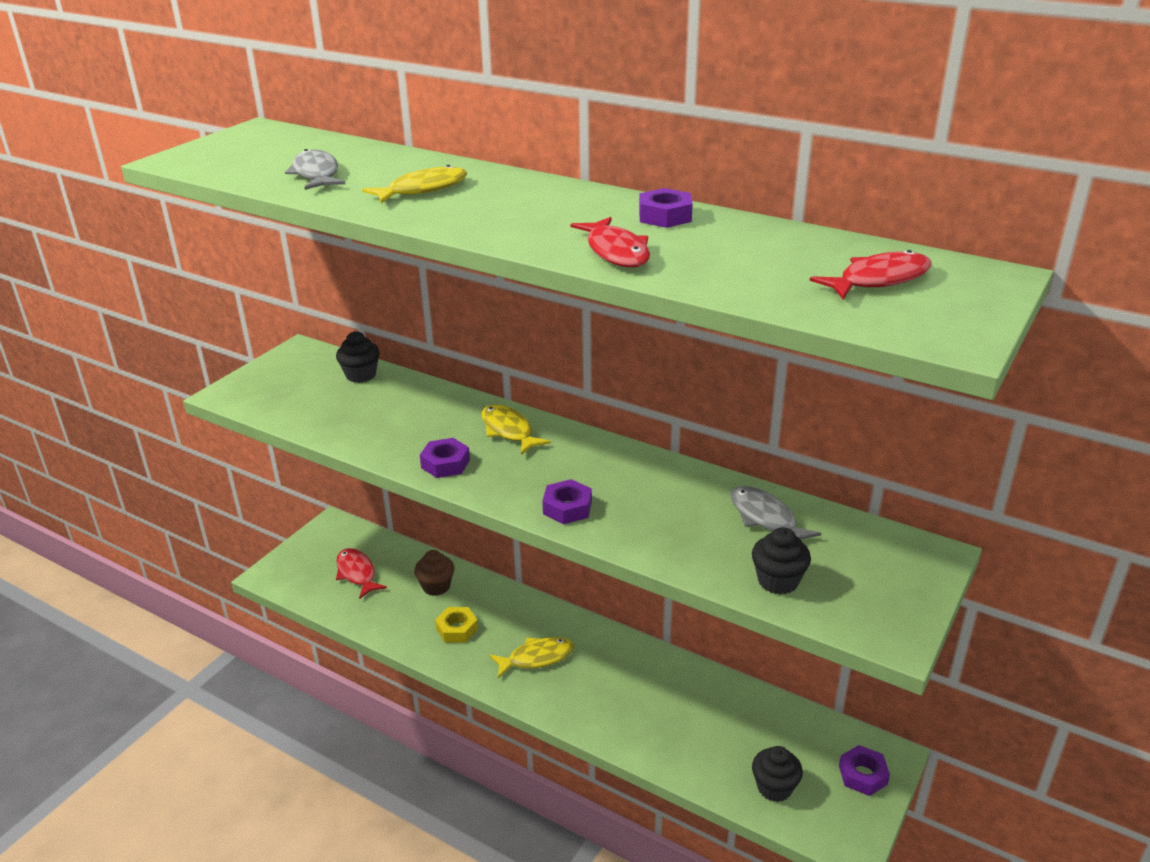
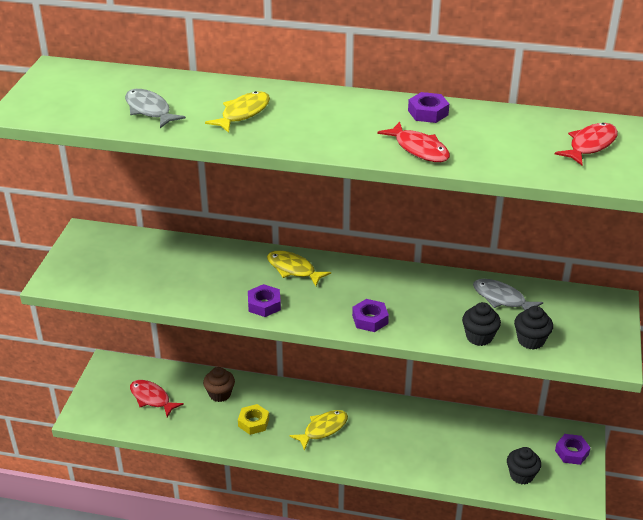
camera: 20 degrees left, 5 degrees up
(361, 375) = (150, 245): black cupcake -> black cupcake (479, 337)

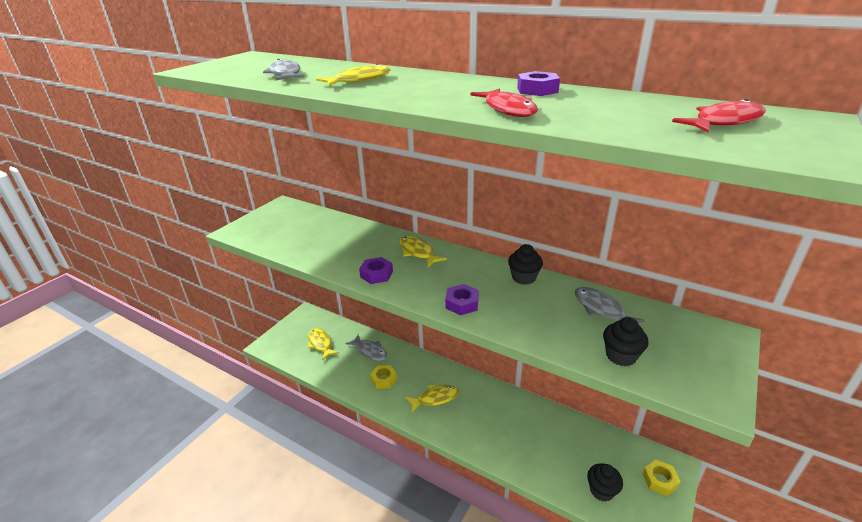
camera: 20 degrees right, 5 degrees down
(152, 398) = (321, 343): red fish -> yellow fish
(220, 394) = (370, 351): brown cupcake -> grey fish
(479, 337) = (564, 341): black cupcake -> black cupcake (523, 277)
(571, 452) = (660, 480): purple nut -> yellow nut

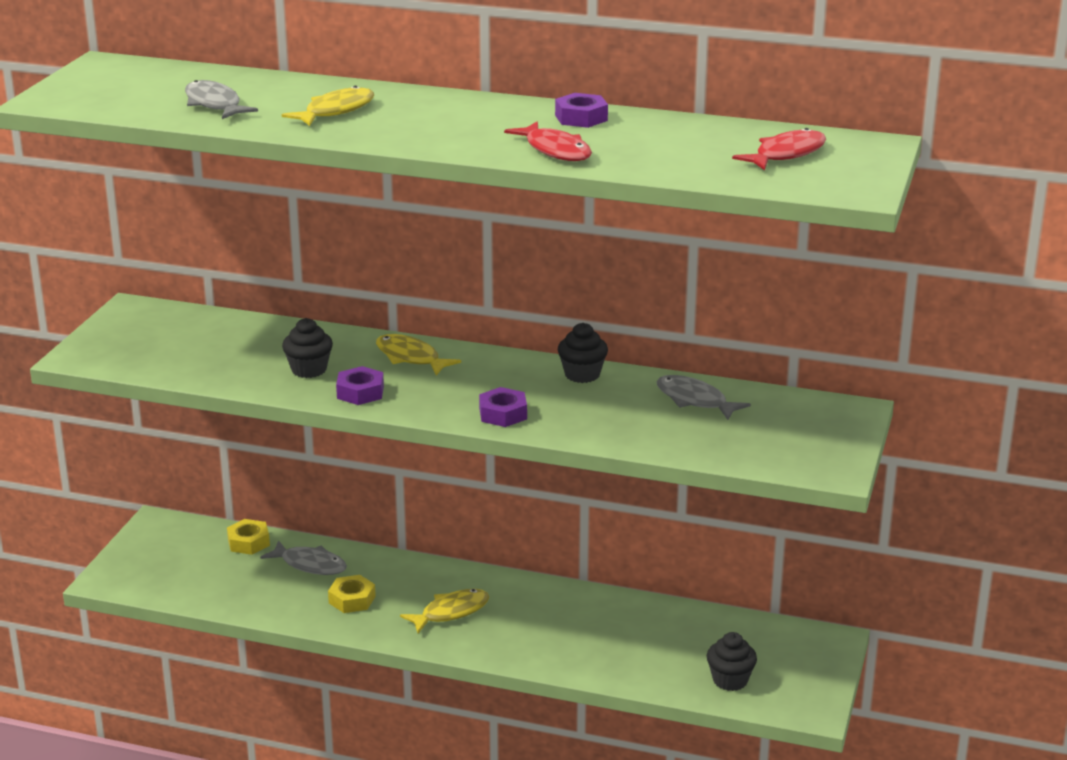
camera: 15 degrees left, 5 degrees down
(321, 343) = (211, 565): yellow fish -> none
(621, 356) = (722, 445): black cupcake -> black cupcake (309, 370)
(660, 480) = (811, 658): yellow nut -> yellow nut (248, 542)

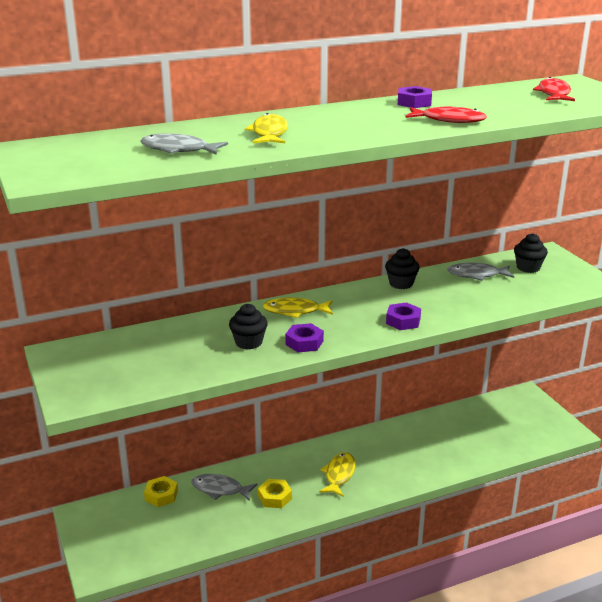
camera: 40 degrees left, 0 degrees up
(310, 565) = (220, 489): grey fish -> grey fish turned 150 degrees counterclockwise
(730, 680) = (517, 437): black cupcake -> black cupcake (528, 267)

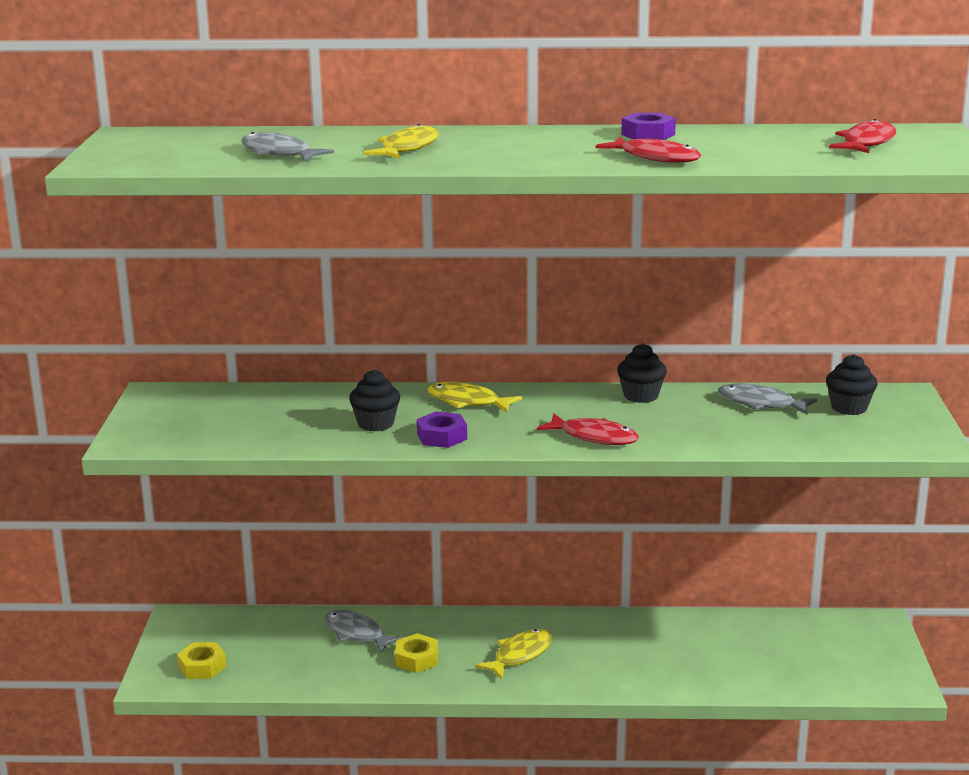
camera: 25 degrees right, 5 degrees down
(161, 495) = (283, 622): yellow nut -> yellow nut (202, 666)
(403, 321) = (594, 437): purple nut -> red fish

